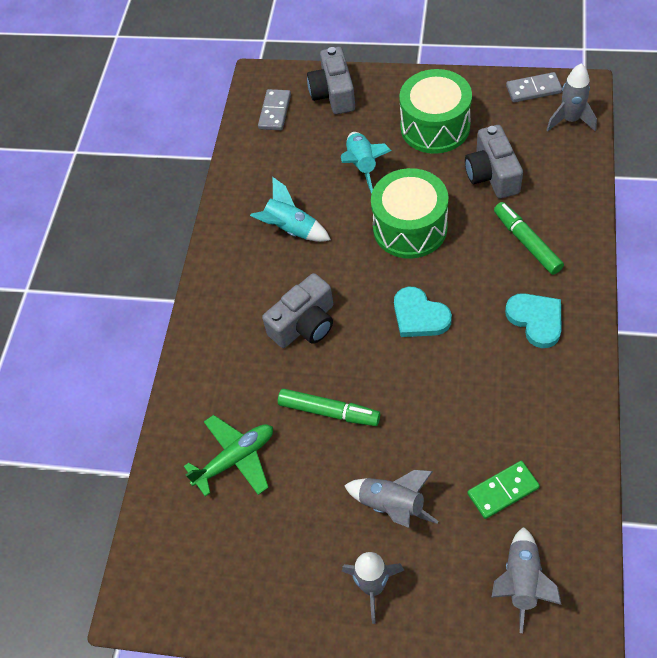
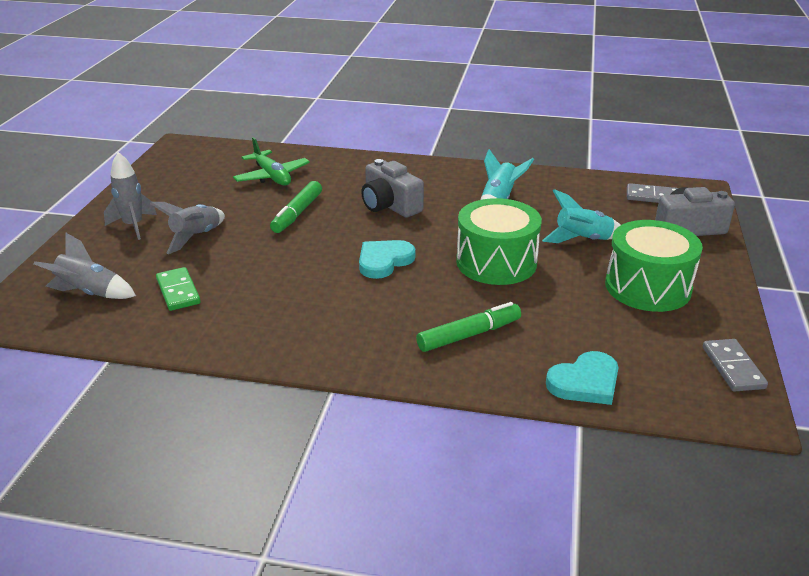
camera: 85 degrees right, 25 degrees down
(492, 174) = (574, 320): grey camera -> none
(536, 320) = (360, 330): turquoise heart -> turquoise heart (585, 382)
(570, 120) = (679, 393): grey rocket -> none

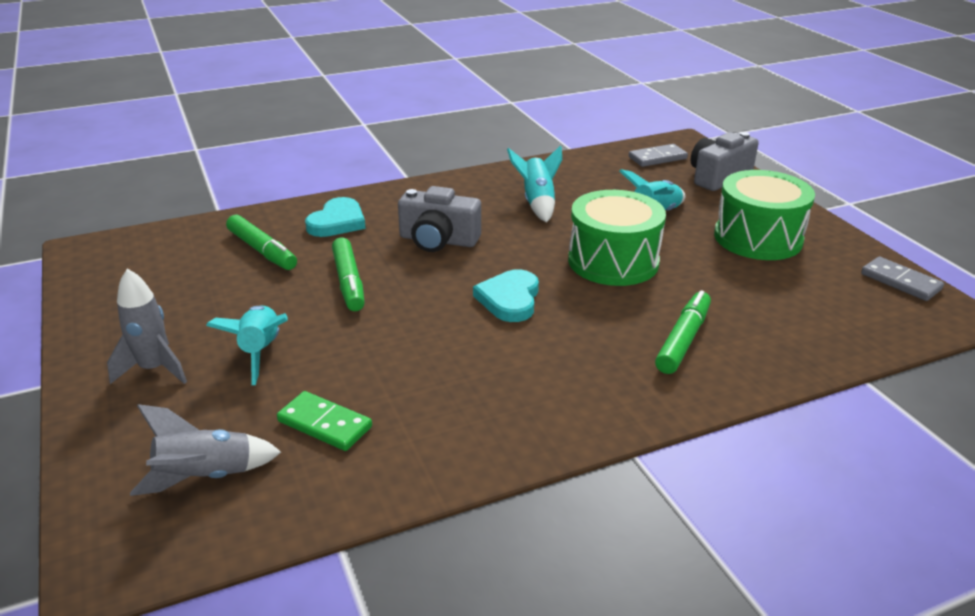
camera: 35 degrees left, 0 degrees up
(196, 237) = (260, 352): grey rocket -> turquoise rocket
(272, 176) = (262, 250): green plane -> green marker
(585, 382) = (826, 341): turquoise heart -> turquoise heart (337, 222)

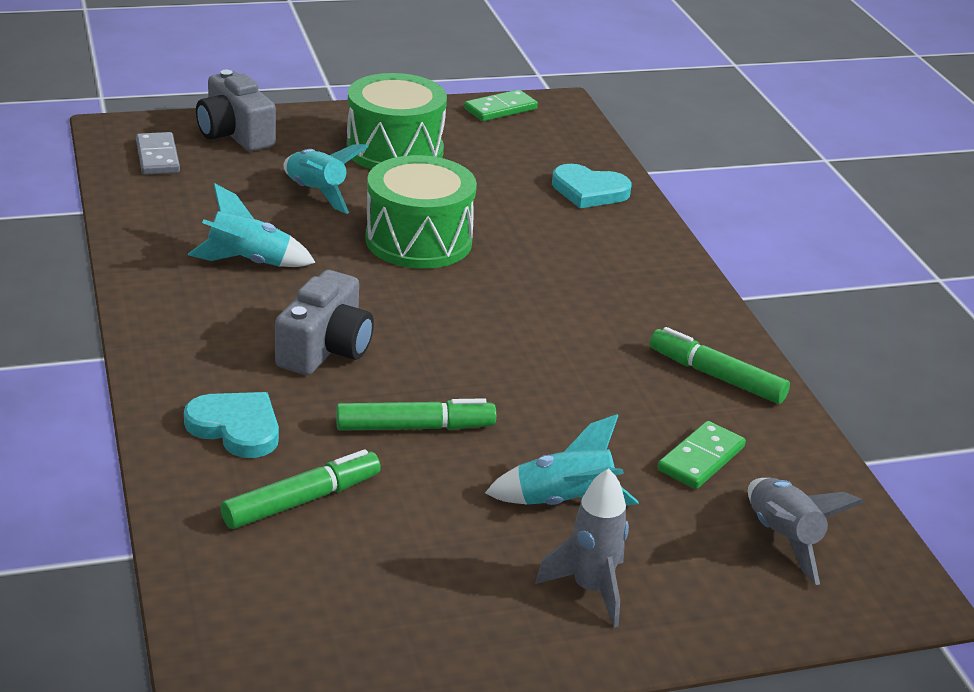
camera: 85 degrees left, 0 degrees up
(509, 299) = (483, 317): turquoise heart -> turquoise heart (589, 191)
(683, 340) = (579, 235): green marker -> green marker (716, 376)
(900, 282) = (500, 109): grey domino -> green domino

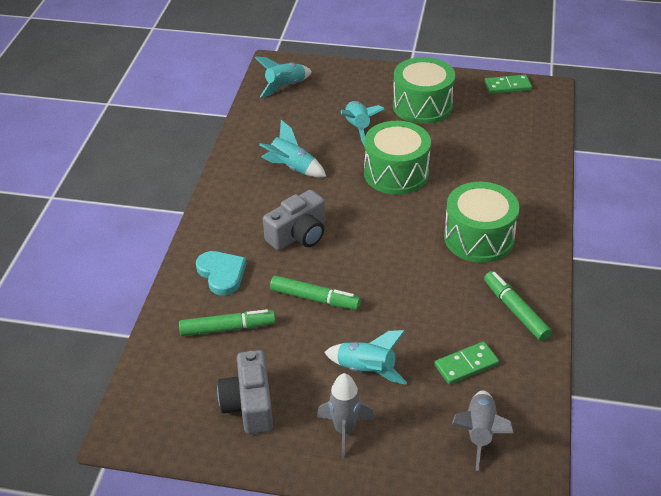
camera: 30 degrees right, 10 degrees up
(158, 157) = (285, 87): grey domino -> turquoise rocket
(235, 134) = (337, 78): grey camera -> grey camera (249, 404)
(589, 191) = (524, 158): turquoise heart -> none
(599, 298) = (478, 238): none -> green drum

